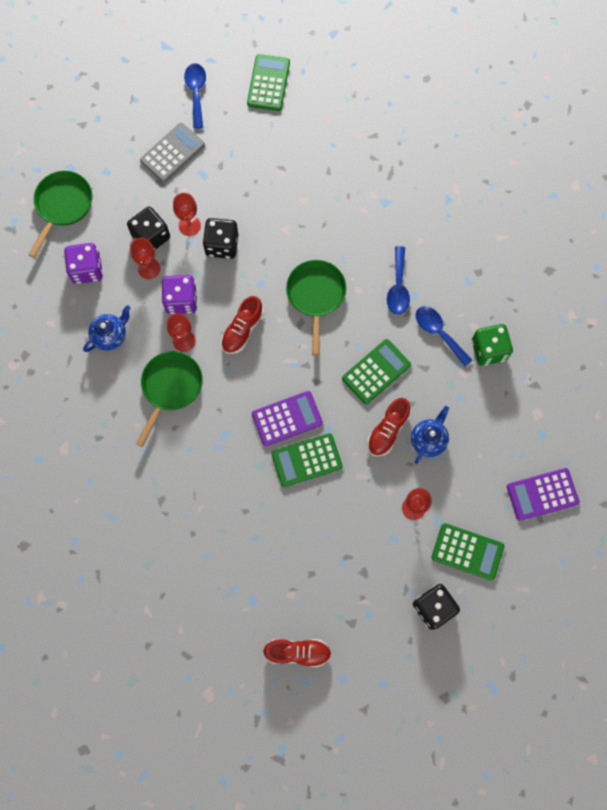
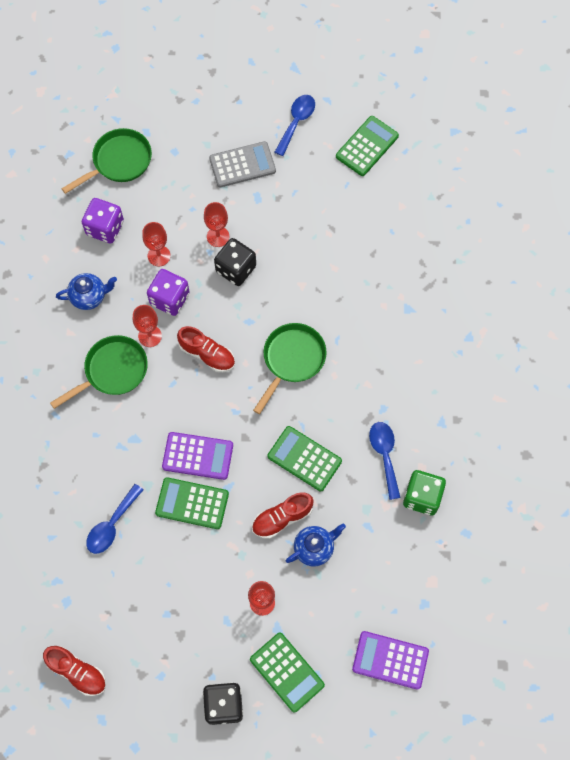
camera: 30 degrees right, 5 degrees down
(151, 236) = (178, 228): black dice -> none
(242, 330) = (207, 354): red shoe -> red shoe turned 120 degrees counterclockwise
(376, 372) = (304, 459): green calculator -> green calculator turned 135 degrees counterclockwise
(398, 287) = (372, 393): blue spoon -> blue spoon (112, 525)

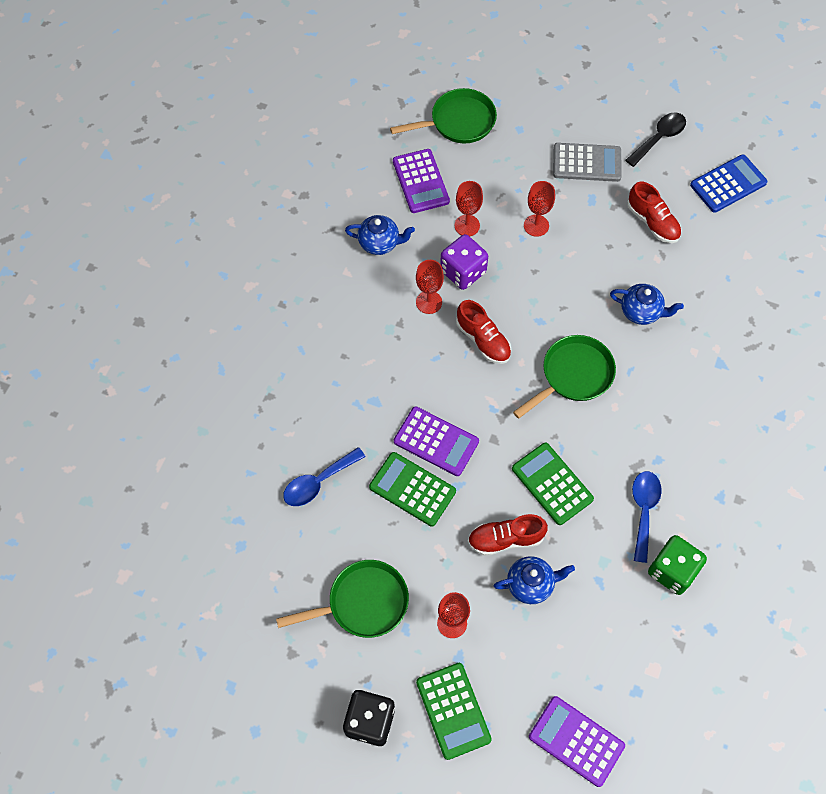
camera: 20 degrees right, 5 degrees down
(77, 672) = (224, 625): red shoe -> red shoe (652, 222)
(105, 228) = (420, 181): purple dice -> purple calculator
(112, 371) = (377, 325): green pan -> green pan (363, 603)
(236, 269) = (544, 264): black dice -> none
(296, 122) = (659, 138): blue spoon -> black spoon
(330, 285) = (641, 312): none -> blue teapot
(367, 146) = (728, 184): green calculator -> blue calculator

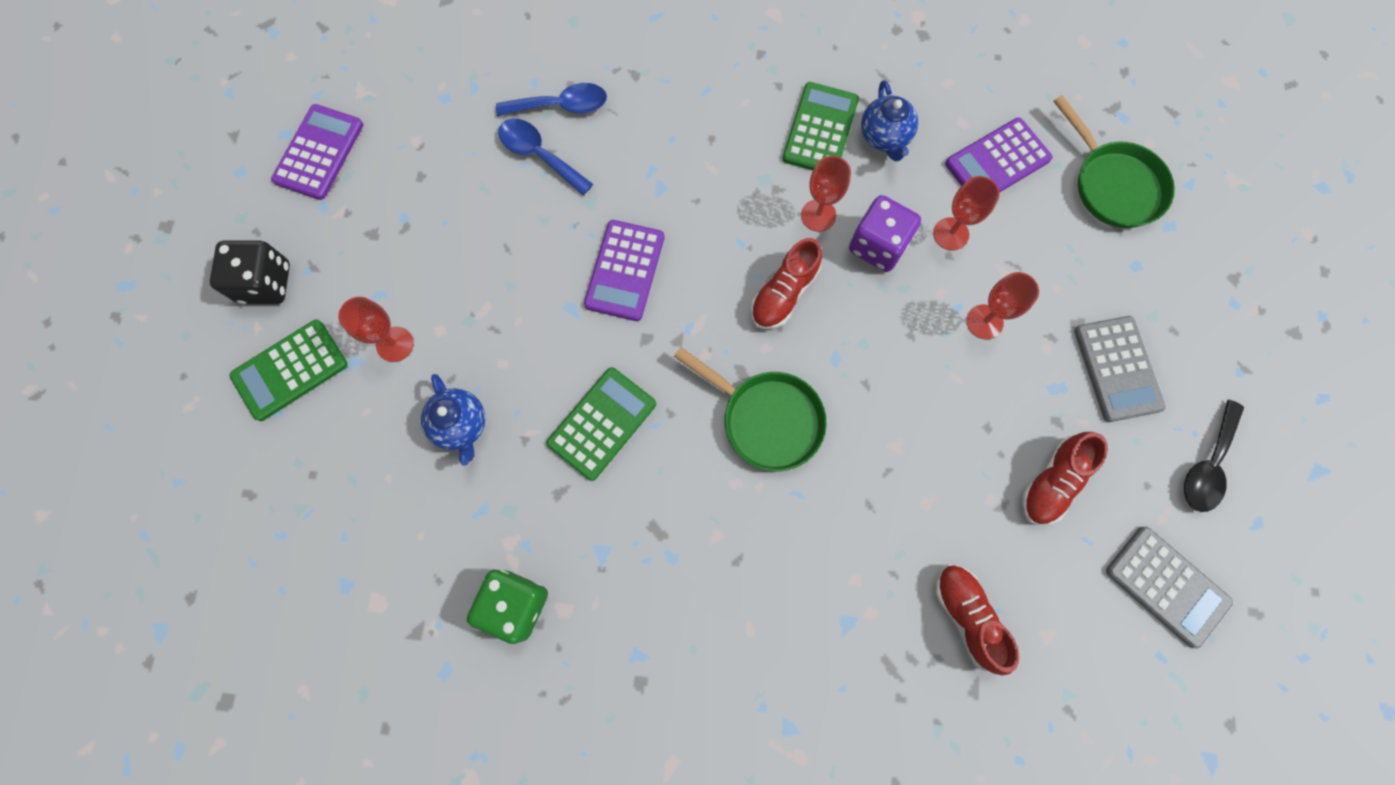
camera: 75 degrees right, 10 degrees up
(363, 603) = (401, 240): green pan -> none
(412, 489) = (555, 259): green calculator -> green calculator (820, 129)
(505, 539) = (514, 382): red shoe -> red shoe (966, 616)
(576, 741) = (273, 522): purple calculator -> purple calculator (319, 152)
(641, 312) = (895, 492): blue teapot -> none
(643, 510) = (593, 550): blue spoon -> blue spoon (561, 106)
(659, 138) = (1207, 465): black spoon -> black spoon turned 90 degrees clockwise
(728, 184) = (1166, 586): blue calculator -> grey calculator

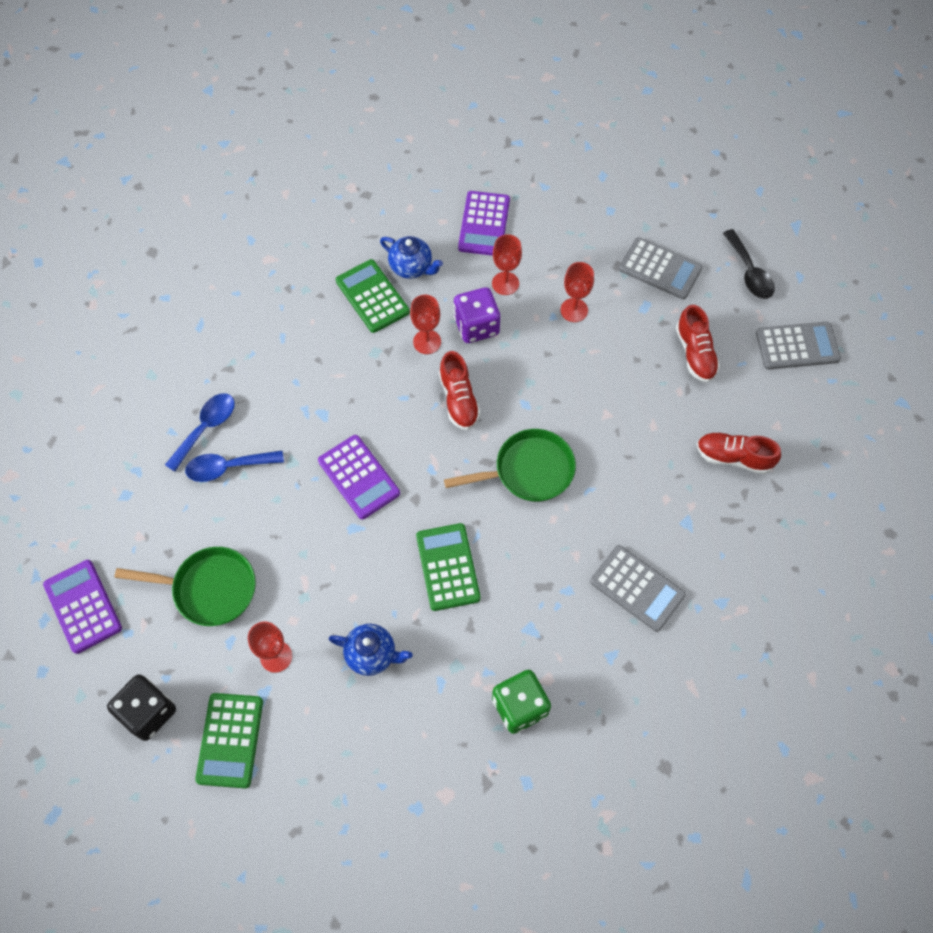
camera: 50 degrees left, 10 degrees down
(731, 626) = (637, 588): none -> grey calculator
(1113, 185) = (553, 181): green pan -> green pan (209, 589)

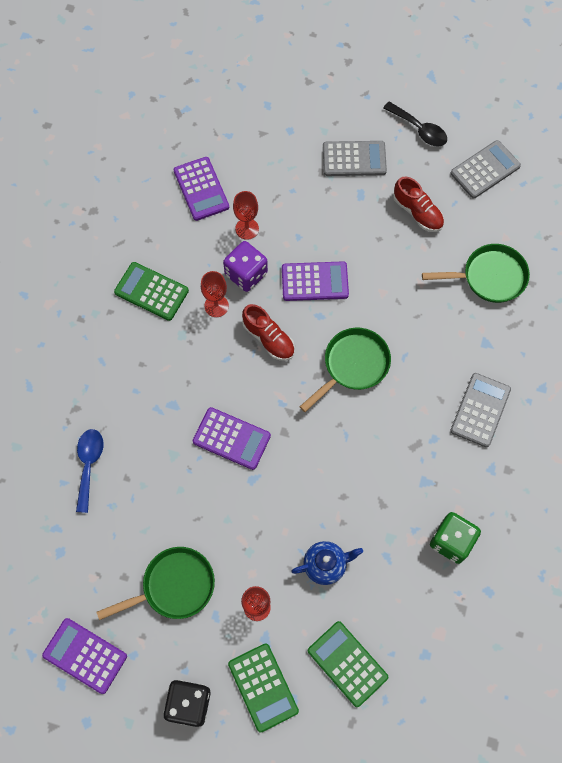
camera: 30 degrees left, 5 degrees up
(228, 467) = (126, 486): blue spoon -> none
(412, 267) = (167, 252): blue teapot -> none
(448, 567) = (339, 469): green calculator -> green calculator (347, 663)
(542, 368) = (315, 281): none -> purple calculator
(574, 310) = (311, 224): red goblet -> none
(637, 588) = (480, 410): grey calculator -> grey calculator turned 75 degrees counterclockwise
(733, 457) = (489, 277): red shoe -> green pan

